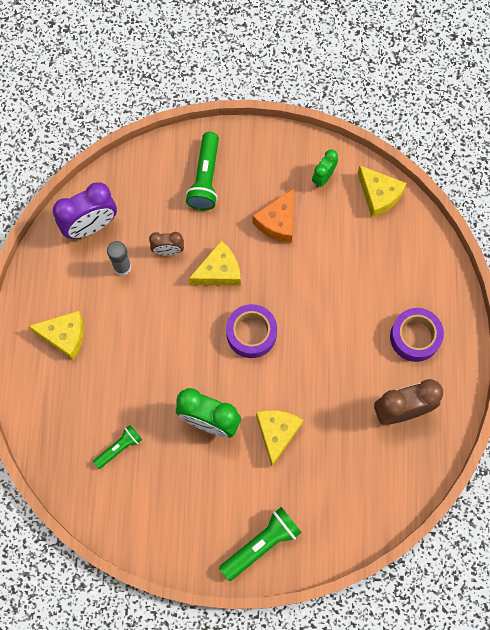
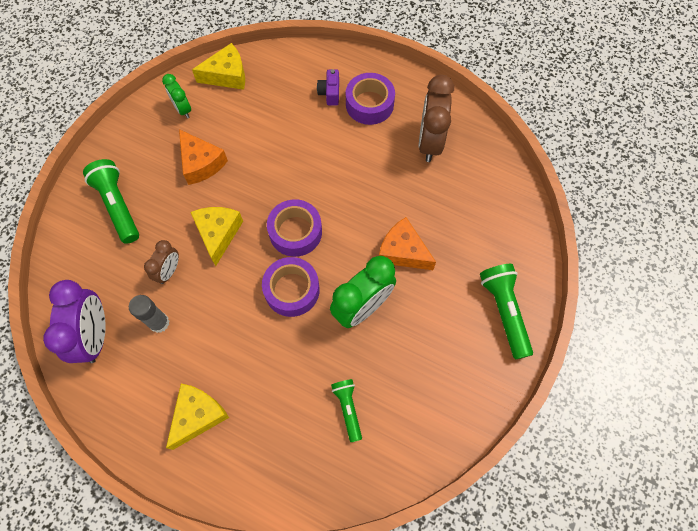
camera: 65 degrees left, 5 degrees down
(197, 356) = (292, 290): none -> purple tape
(205, 178) = (118, 206): green flashlight -> green flashlight turned 150 degrees counterclockwise
(277, 433) = (403, 251): yellow cheese -> orange cheese
(408, 295) = (330, 93): none -> purple camera

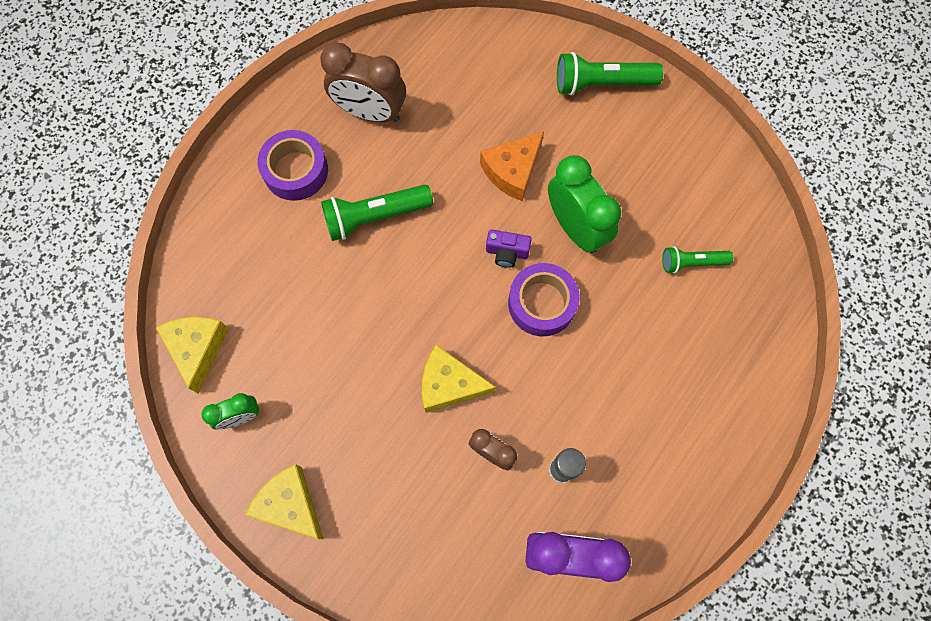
camera: 80 degrees left, 5 degrees up
(118, 206) = (380, 518): green flashlight -> green flashlight (375, 216)
(198, 415) = (683, 430): yellow cheese -> yellow cheese (290, 504)
(201, 163) = (337, 398): orange cheese -> none
(295, 232) = (464, 288): purple tape -> none
(330, 93) = (265, 216): purple camera -> purple camera (507, 252)

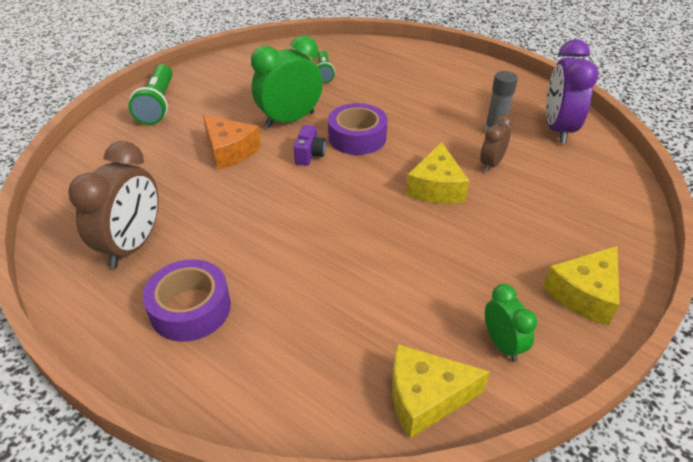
camera: 90 degrees left, 30 degrees down
(375, 216) = (262, 239): green flashlight -> none

